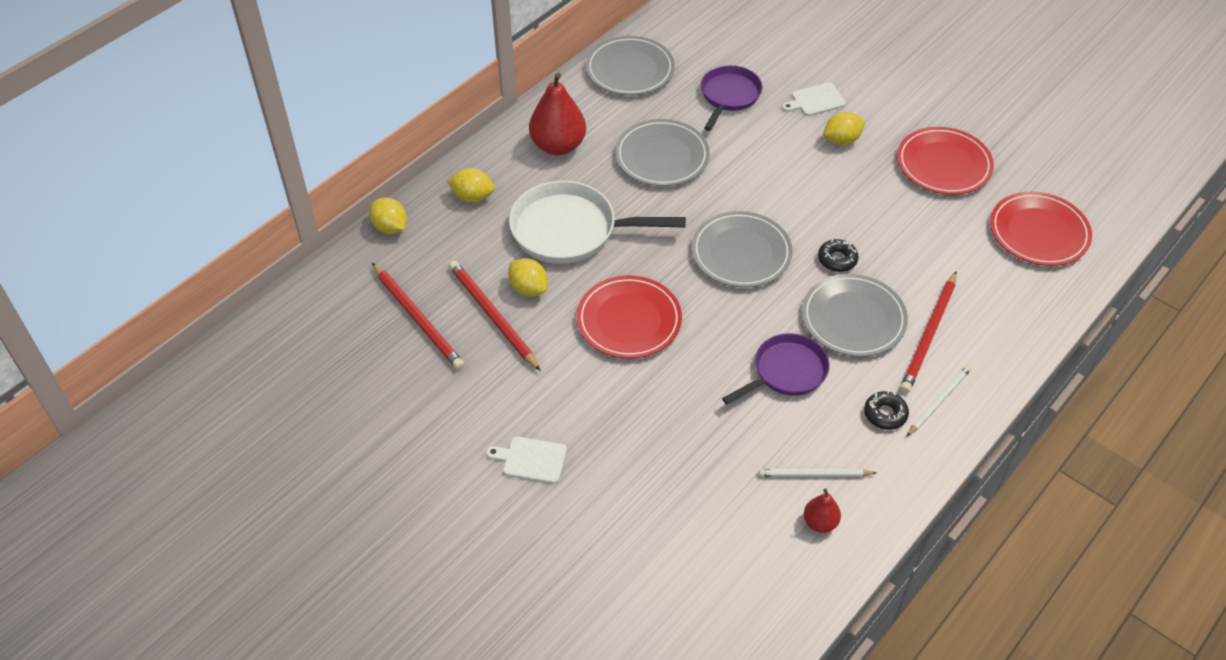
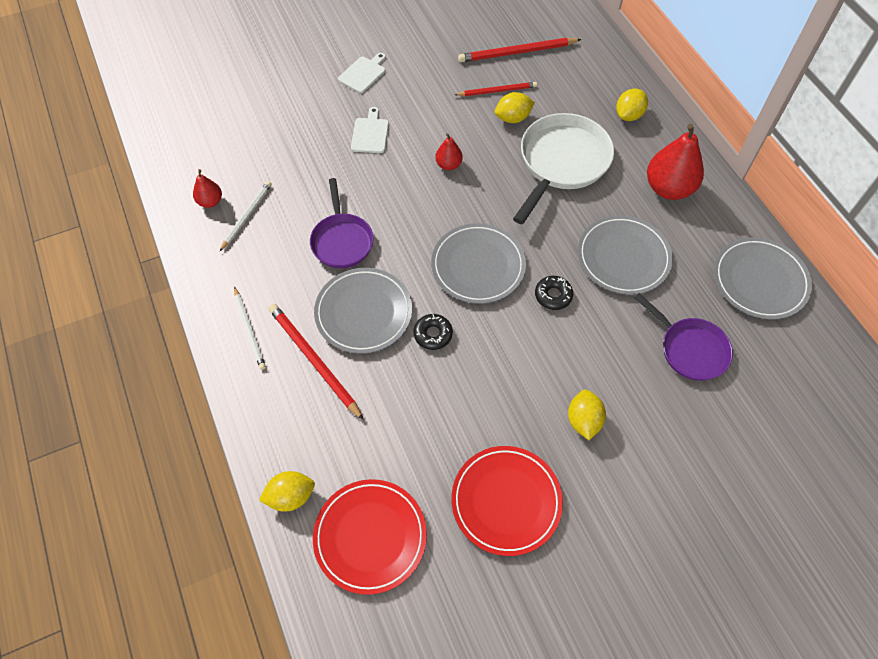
camera: 115 degrees right, 10 degrees up
(390, 227) = (616, 61): yellow lemon -> yellow lemon (291, 496)
(492, 316) = (497, 91): red pencil -> red pencil, size x0.64
(629, 320) = (448, 165): red plate -> red pear
(815, 100) = (654, 427): white cutting board -> white cutting board (370, 133)
(885, 414) = (263, 286): black donut -> black donut (553, 295)

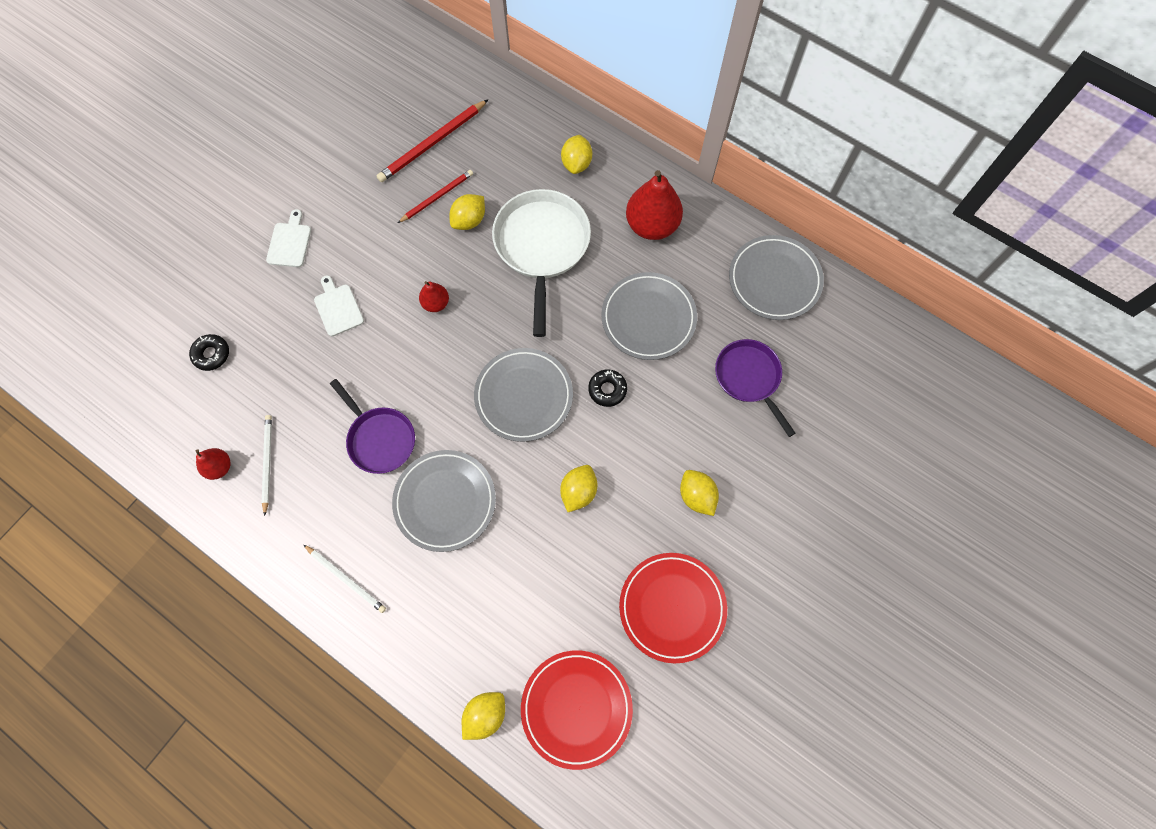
camera: 30 degrees left, 10 degrees up
(314, 360) = (427, 574): red pencil -> none
(433, 334) = (521, 487): black donut -> black donut (211, 354)
(479, 362) = (578, 492): none -> yellow lemon
(689, 349) = (749, 378): purple pan -> purple pan turned 135 degrees counterclockwise

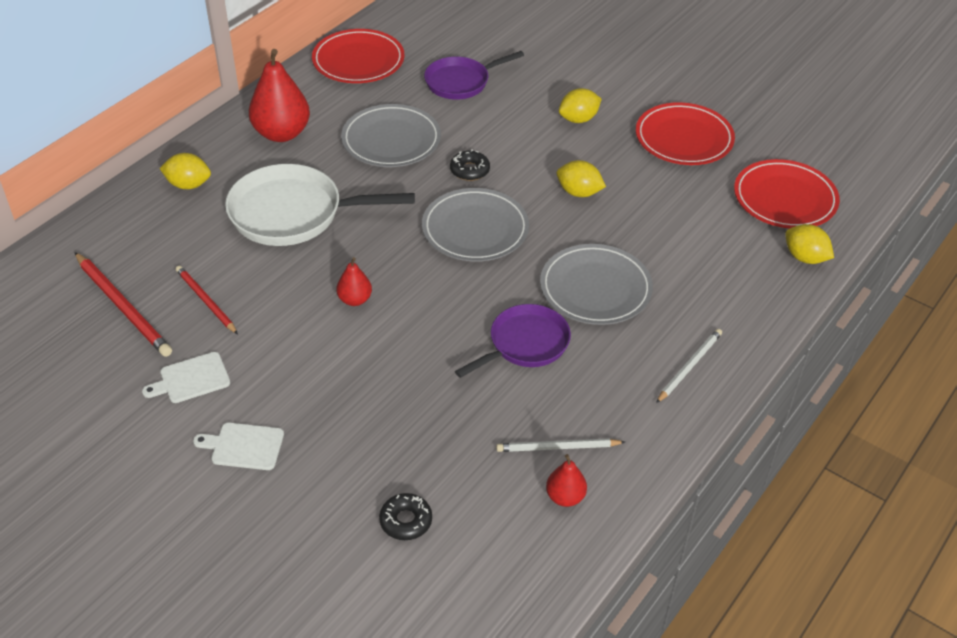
camera: 90 degrees left, 25 degrees down
(338, 308) = (350, 390): white cutting board -> white cutting board (191, 379)
(469, 220) = (246, 272): yellow lemon -> none
(774, 280) = (358, 61): grey plate -> red plate

